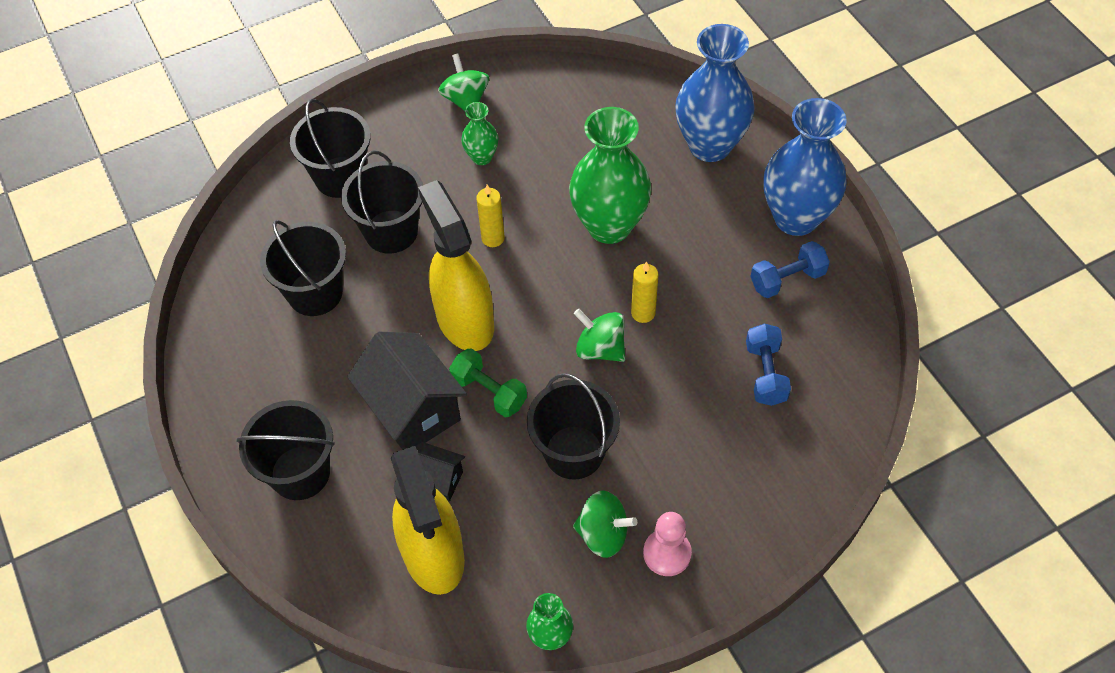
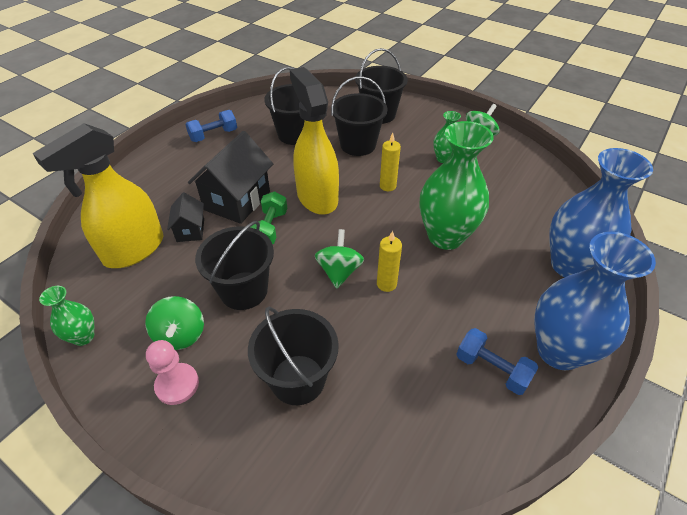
camera: 60 degrees right, 10 degrees down
(300, 473) = (172, 173): black bucket -> black bucket (298, 379)
(464, 320) = (317, 197): yellow spray bottle -> yellow spray bottle turned 60 degrees counterclockwise
(765, 373) = (385, 390): blue dumbbell -> blue dumbbell (214, 135)

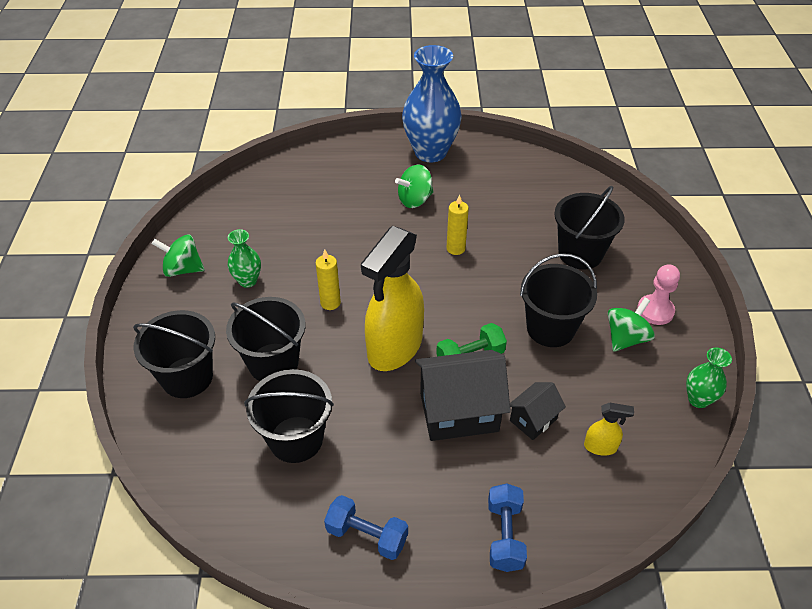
camera: 125 degrees left, 0 degrees up
(133, 250) = (600, 447): yellow spray bottle -> yellow spray bottle, size x0.42
(339, 271) = (471, 281): green spinning top -> green spinning top (415, 200)
(445, 236) = (369, 237): green vase -> none
(492, 369) = (475, 174): blue dumbbell -> blue dumbbell (505, 535)
(570, 265) = (341, 165): blue vase -> none

